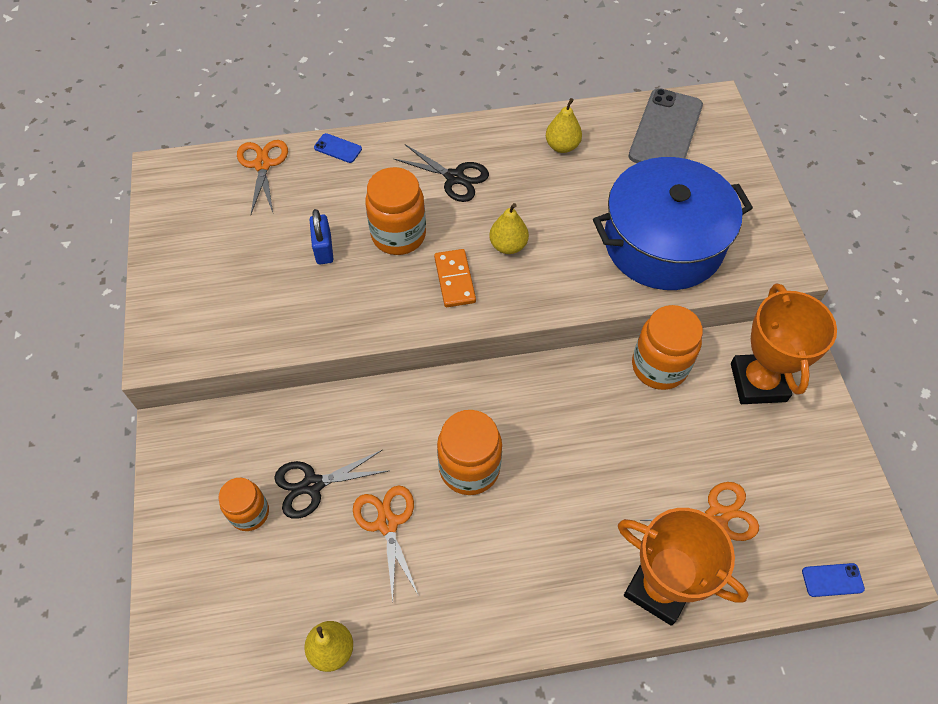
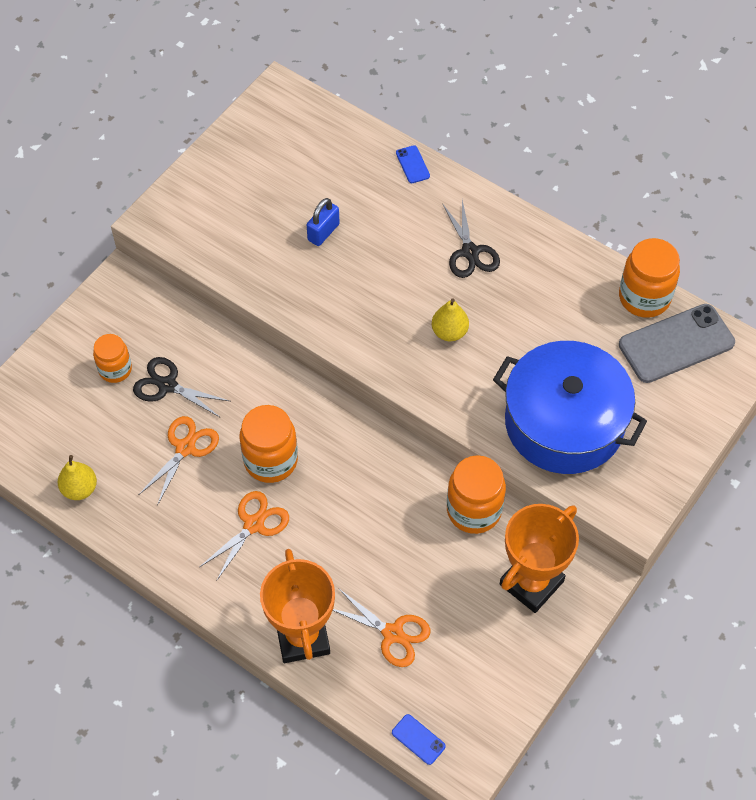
camera: 45 degrees right, 0 degrees up
(262, 165) = (348, 137): orange scissors -> orange scissors (254, 524)
(398, 235) = (383, 263): orange jar -> orange jar (644, 297)
(454, 280) = (385, 325): orange domino -> none
(562, 146) = (578, 291): yellow pear -> none

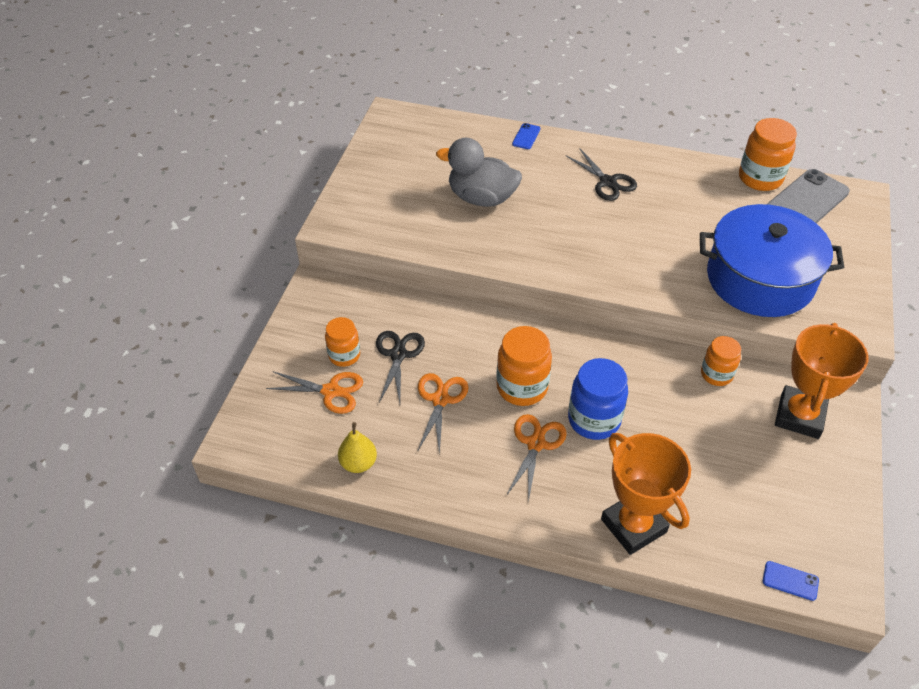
camera: 20 degrees left, 10 degrees down
(167, 385) = (398, 355): black scissors -> black scissors turned 90 degrees clockwise
(323, 232) = (481, 198): blue padlock -> grey duck
(323, 518) = (594, 420): none -> blue jar
(393, 633) = (711, 496): orange scissors -> orange scissors (331, 391)
(412, 164) = (526, 136): blue phone -> blue phone turned 60 degrees clockwise
(449, 332) = (627, 240): yellow pear -> none
(474, 510) = (716, 374): orange jar -> orange jar, size x0.64

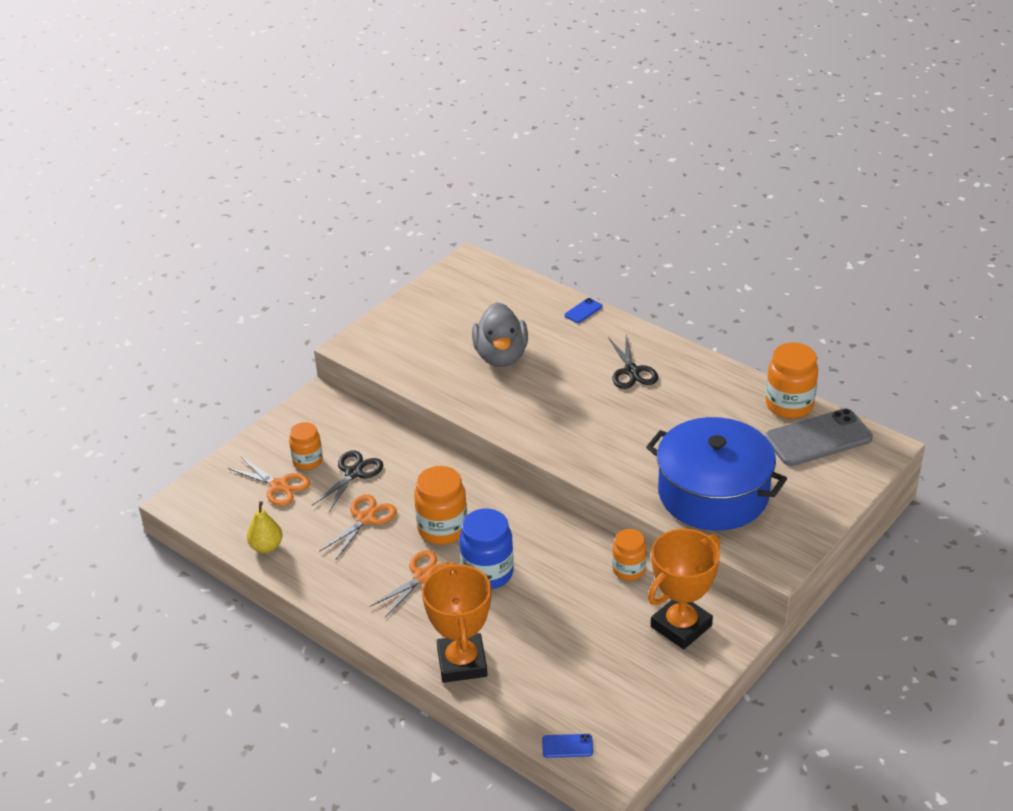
camera: 25 degrees right, 10 degrees down
(481, 198) = (501, 356): grey duck -> grey duck turned 135 degrees counterclockwise
(790, 581) = (567, 746): blue phone -> blue phone turned 45 degrees counterclockwise

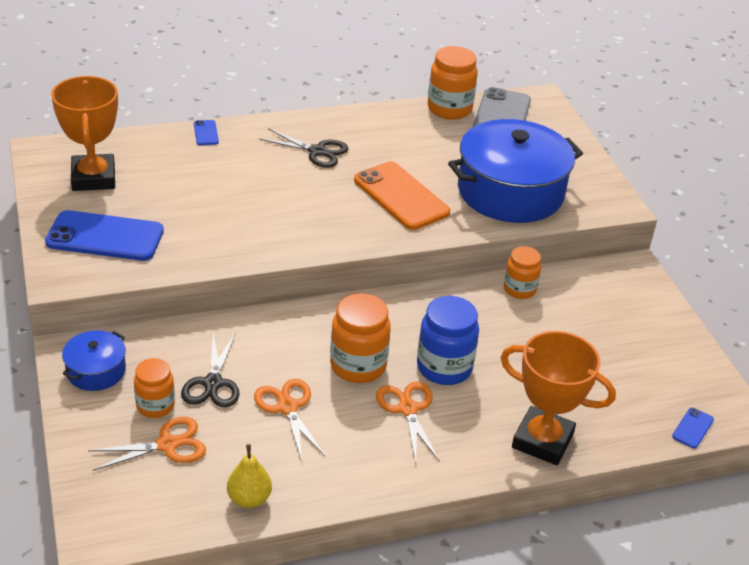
camera: 60 degrees left, 0 degrees up
(313, 419) = (96, 371): none -> blue pot
(353, 473) = (213, 383): black scissors -> black scissors turned 150 degrees counterclockwise
(412, 338) = (105, 237): none -> blue phone
(501, 356) = (204, 202): grey duck -> none
(629, 440) = (401, 196): none -> orange phone
(681, 626) = (608, 297): orange trophy -> orange trophy (93, 178)

